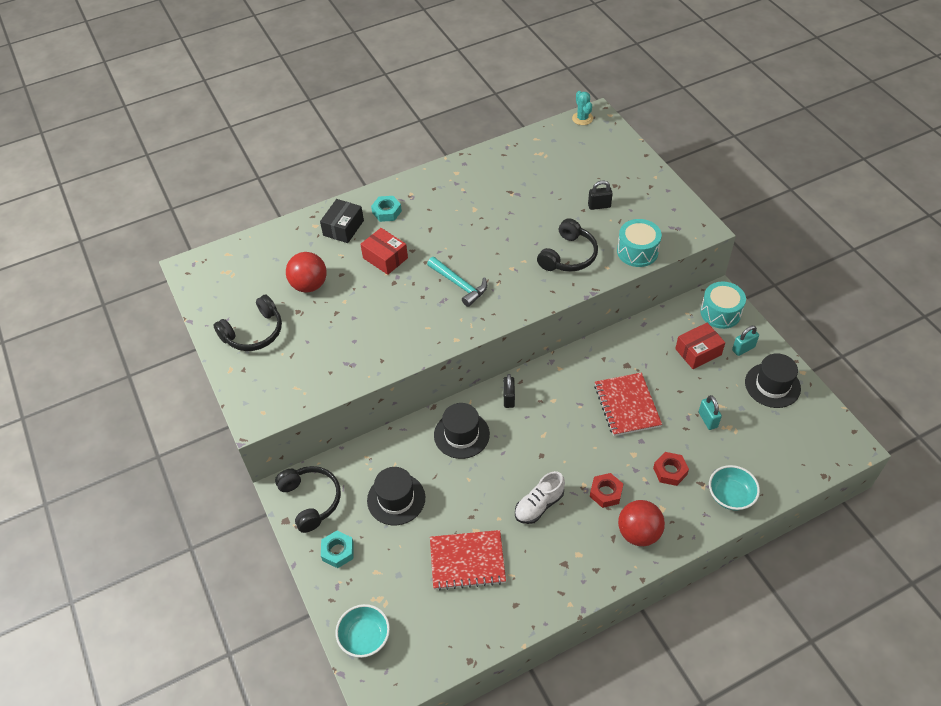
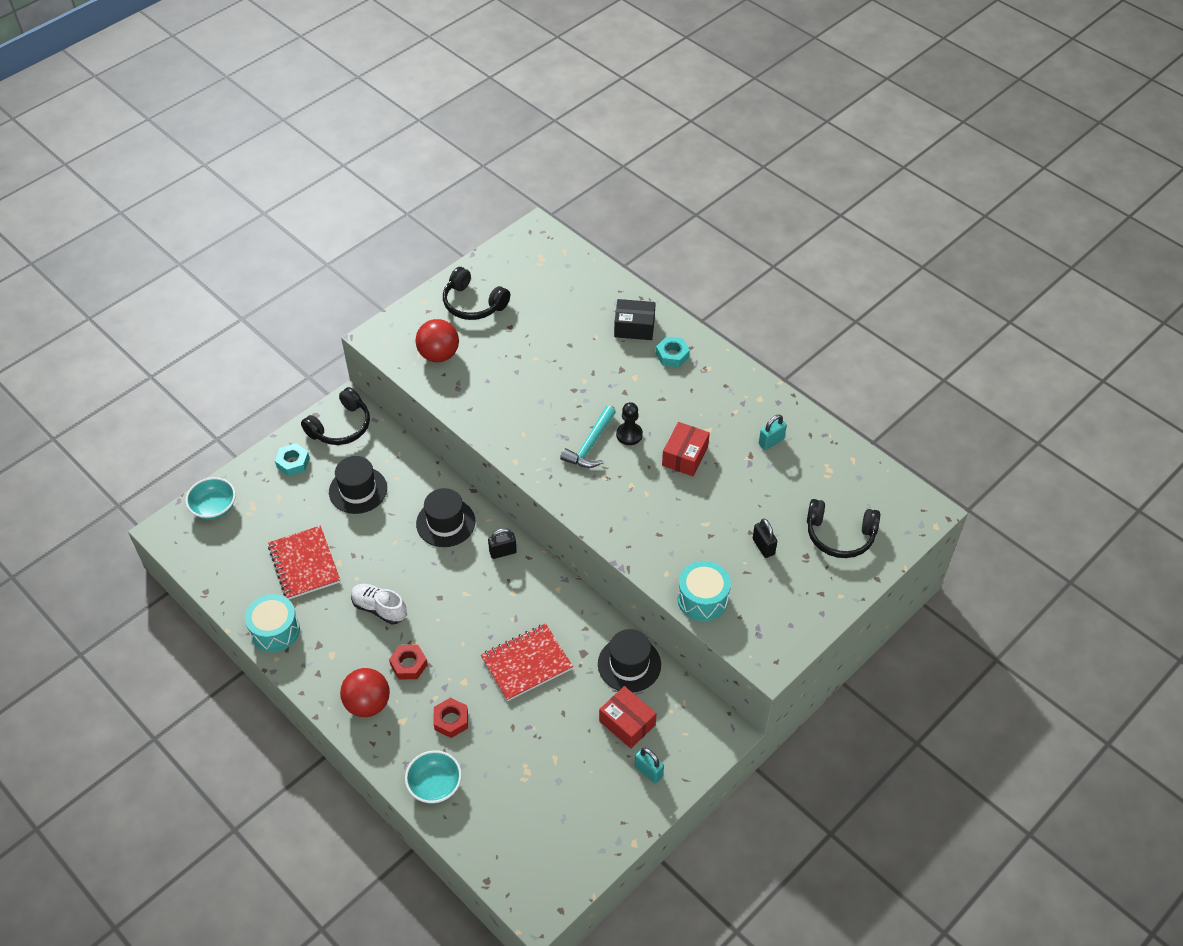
camera: 70 degrees right, 0 degrees up
(309, 285) = (546, 325): red ball -> red ball (439, 355)
(385, 258) = (605, 373): red box -> red box (685, 456)
(459, 257) = (629, 434): none -> black pawn
(568, 255) = (670, 533): black headphones -> black headphones (840, 535)
(582, 118) = (913, 498): turquoise cactus -> none
(707, 420) = (531, 747): turquoise padlock -> turquoise padlock (771, 441)
(720, 313) = (697, 738): turquoise drum -> turquoise drum (275, 630)
(772, 385) = (602, 810): black hat -> black hat (629, 664)

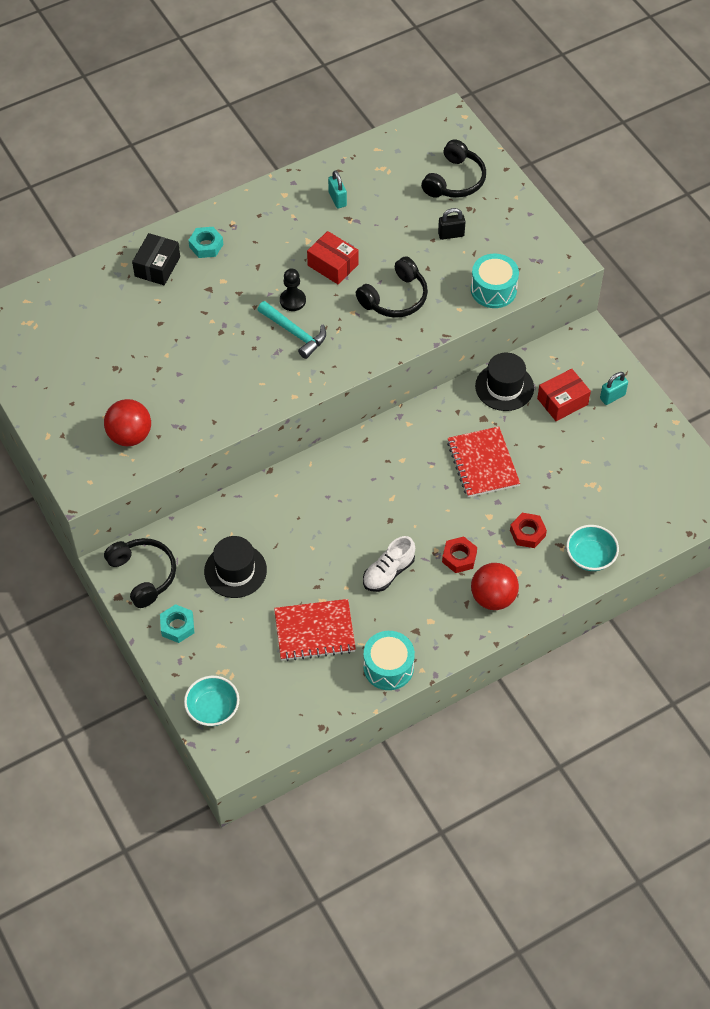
camera: 75 degrees left, 5 degrees up
(445, 522) = (302, 500): black hat -> none
(473, 303) = (69, 393): black headphones -> black headphones (395, 298)
(503, 552) = (353, 459): black padlock -> none

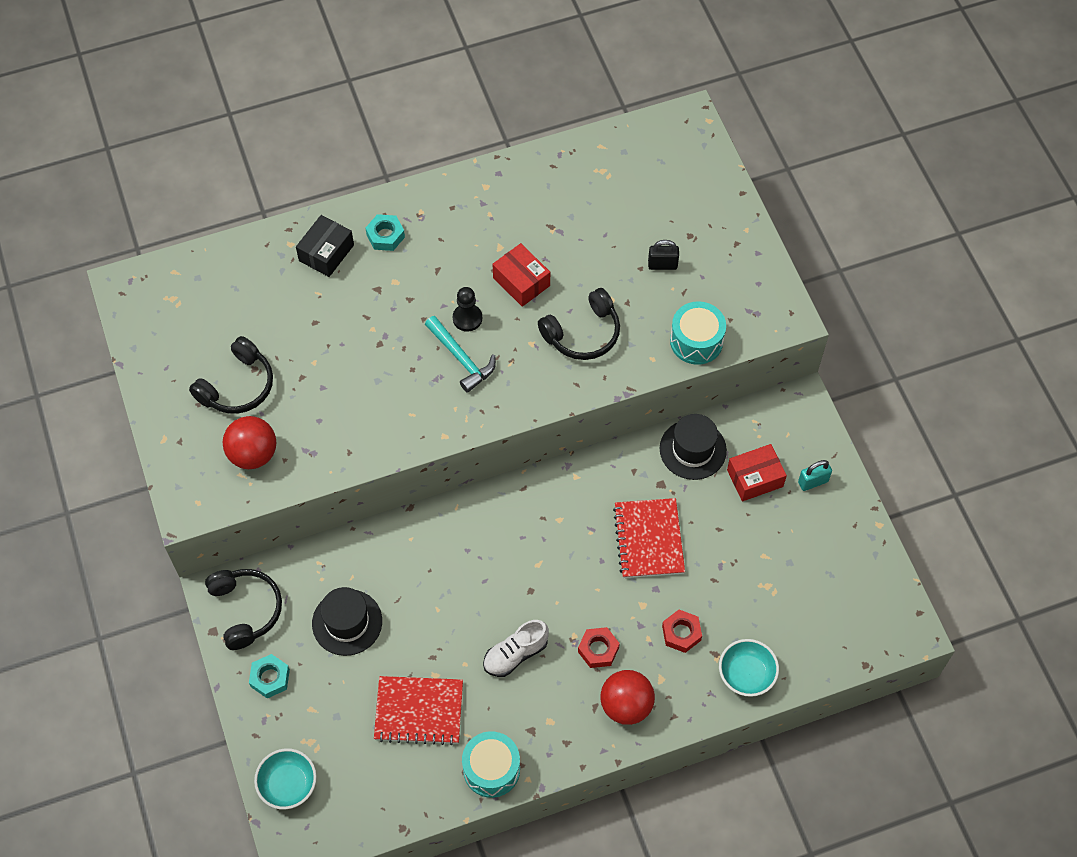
camera: 10 degrees right, 5 degrees up
(337, 199) = (543, 201): turquoise padlock -> none
(455, 180) = (681, 198): black headphones -> black headphones (237, 386)

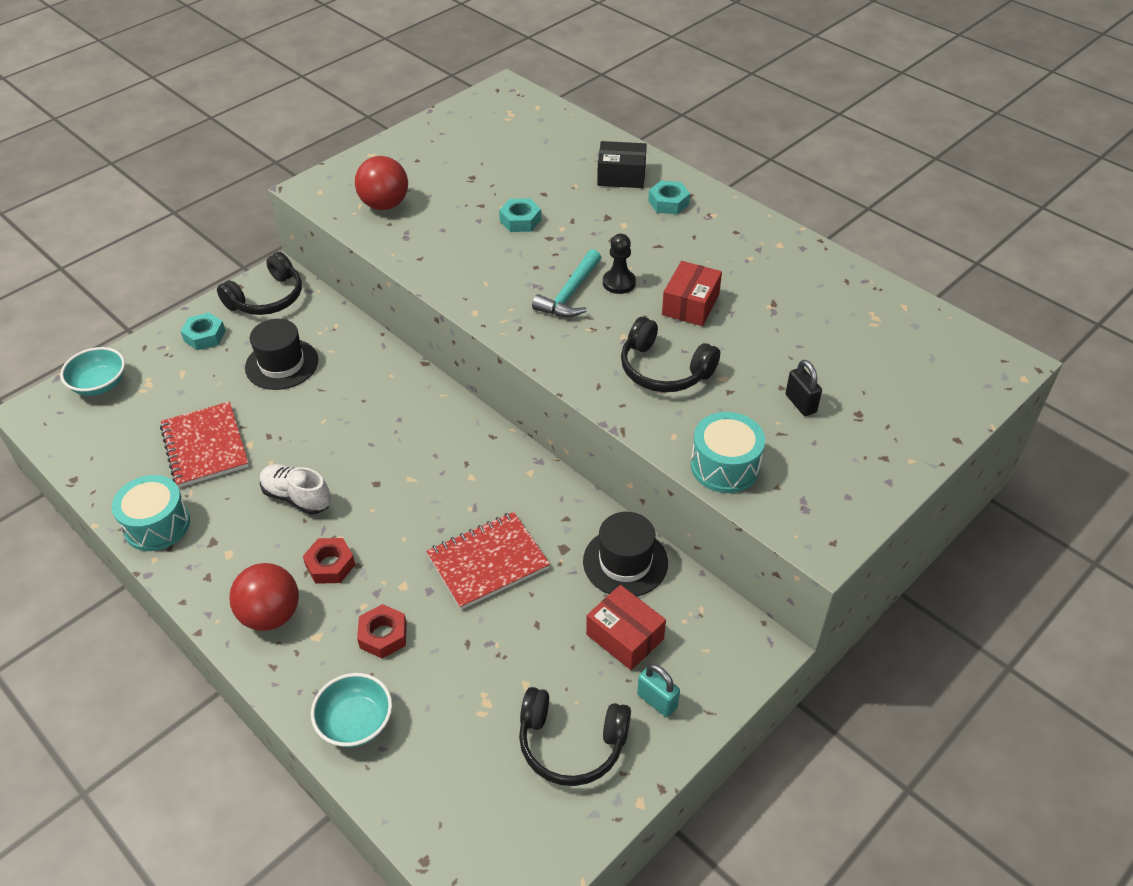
camera: 65 degrees right, 15 degrees down
(237, 386) = (448, 174): black headphones -> black headphones (571, 743)
(342, 355) = (520, 220): none -> turquoise nut

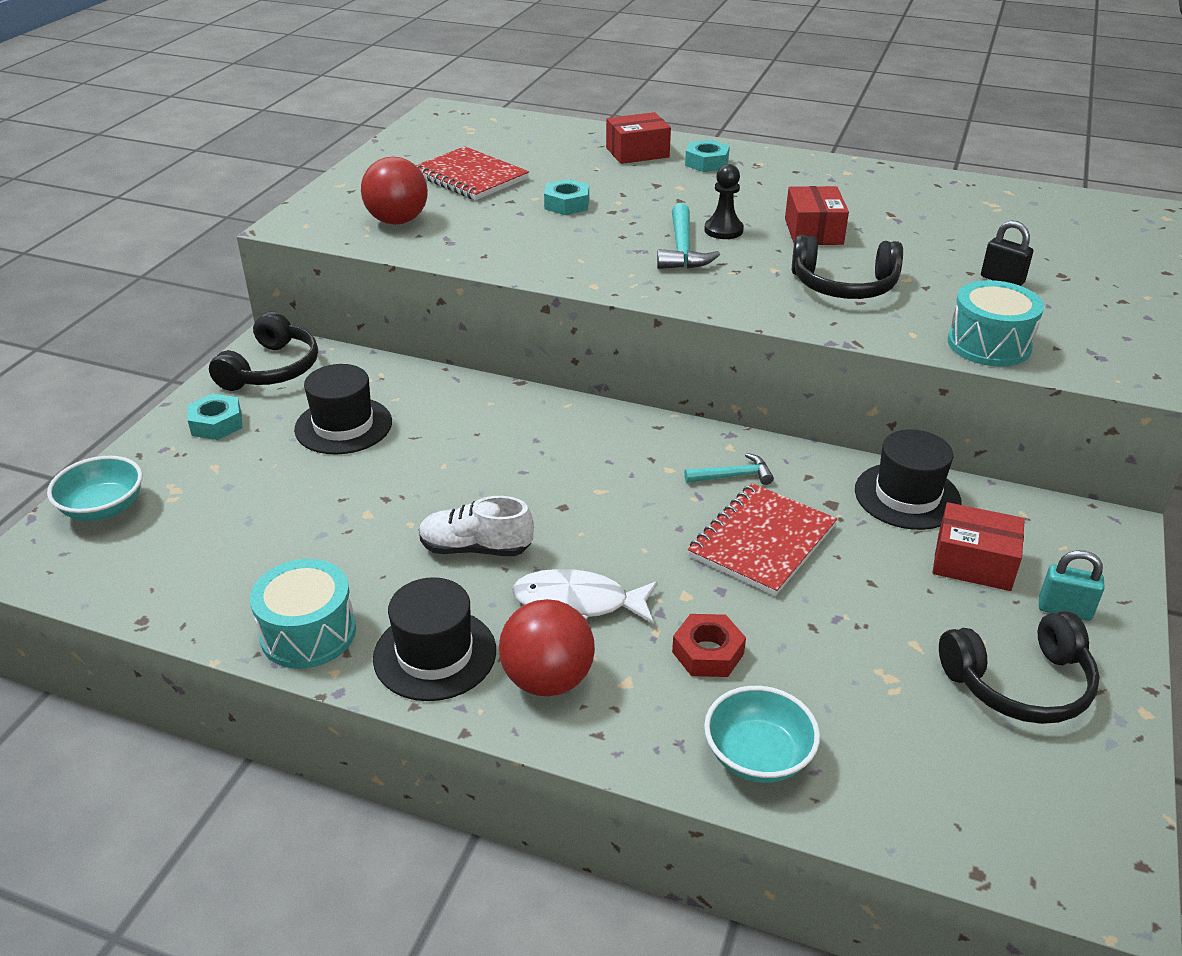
camera: 25 degrees left, 10 degrees down
(205, 446) = (308, 532): red notebook -> red notebook (470, 177)
(218, 569) = (435, 654): none -> black hat
(330, 565) = (578, 603): red nut -> white fish
(511, 499) = (733, 476): none -> turquoise hammer
(621, 176) = (637, 152): black box -> red box

